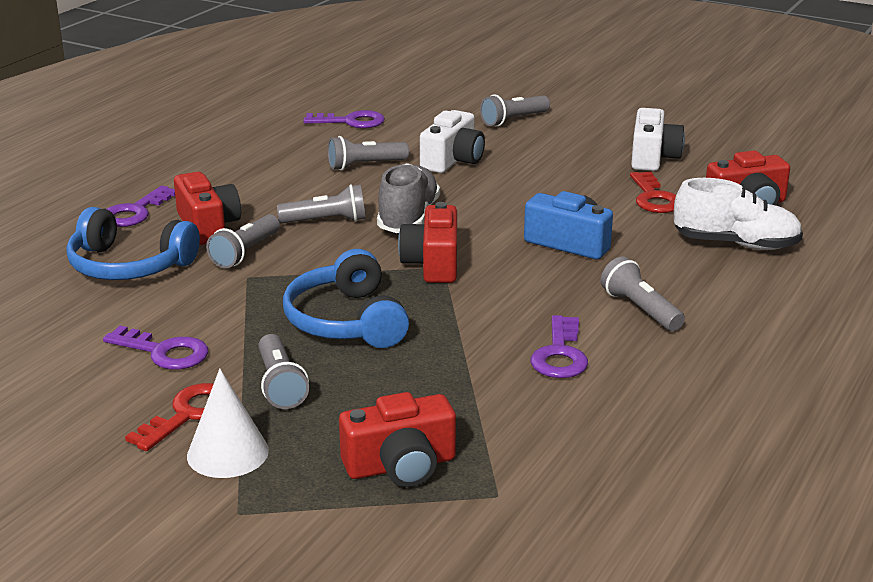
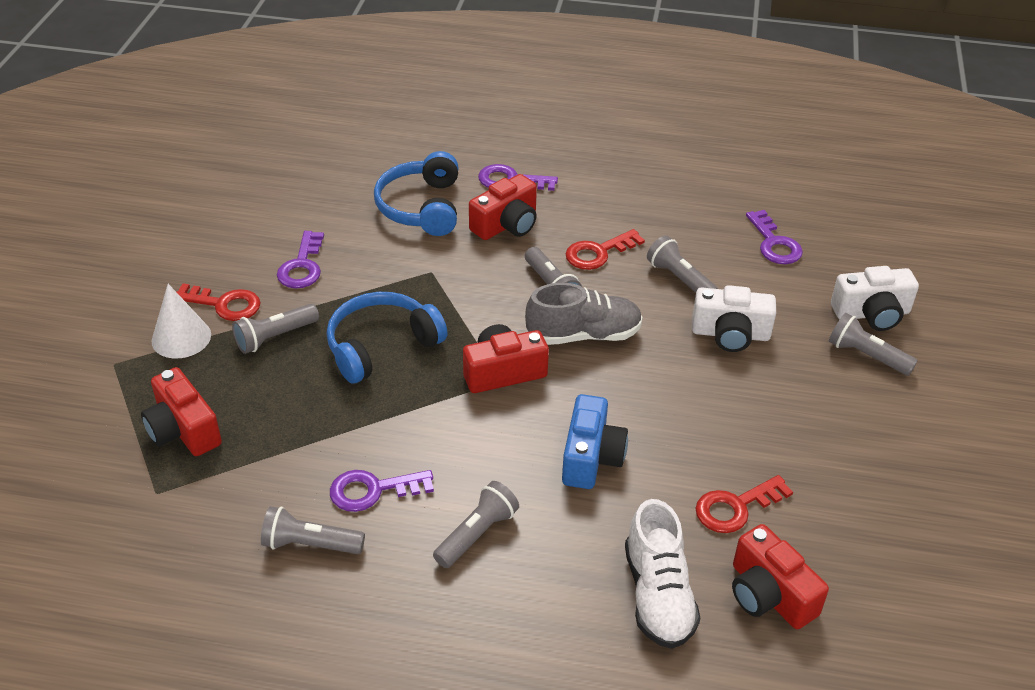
camera: 70 degrees right, 15 degrees up
(245, 253) = (470, 258): grey flashlight -> grey flashlight (310, 544)
(296, 192) = (598, 253): none -> red key
(653, 157) = (846, 490): white camera -> white camera (872, 314)

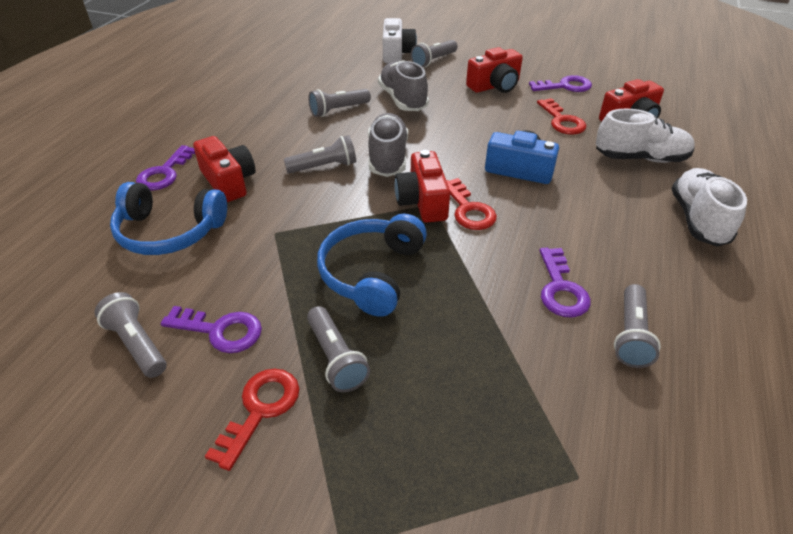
camera: 80 degrees left, 0 degrees up
(181, 337) = (309, 458): white cone -> none
(183, 430) = (477, 450): red camera -> red camera (495, 86)
(381, 346) = (372, 273): blue headphones -> blue headphones turned 45 degrees clockwise
(477, 534) = (601, 231): grey flashlight -> grey flashlight (137, 344)
(520, 642) = (698, 220): none -> white shoe
(598, 253) = (292, 140): red key -> red key (469, 210)
(730, 334) = (403, 100): white camera -> grey shoe
(774, 243) = (316, 71): purple key -> purple key (565, 86)

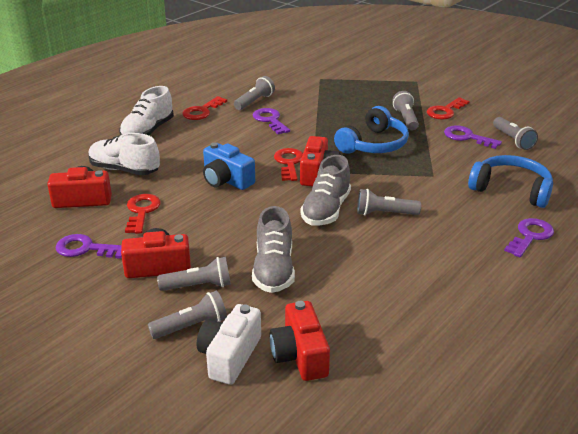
camera: 160 degrees left, 10 degrees down
(229, 181) = (469, 217): red camera -> red camera (300, 355)
(338, 110) = (351, 271): grey flashlight -> grey flashlight (198, 286)
(561, 289) = (270, 120): purple key -> purple key turned 45 degrees counterclockwise
(682, 282) = (202, 111): none -> red key

